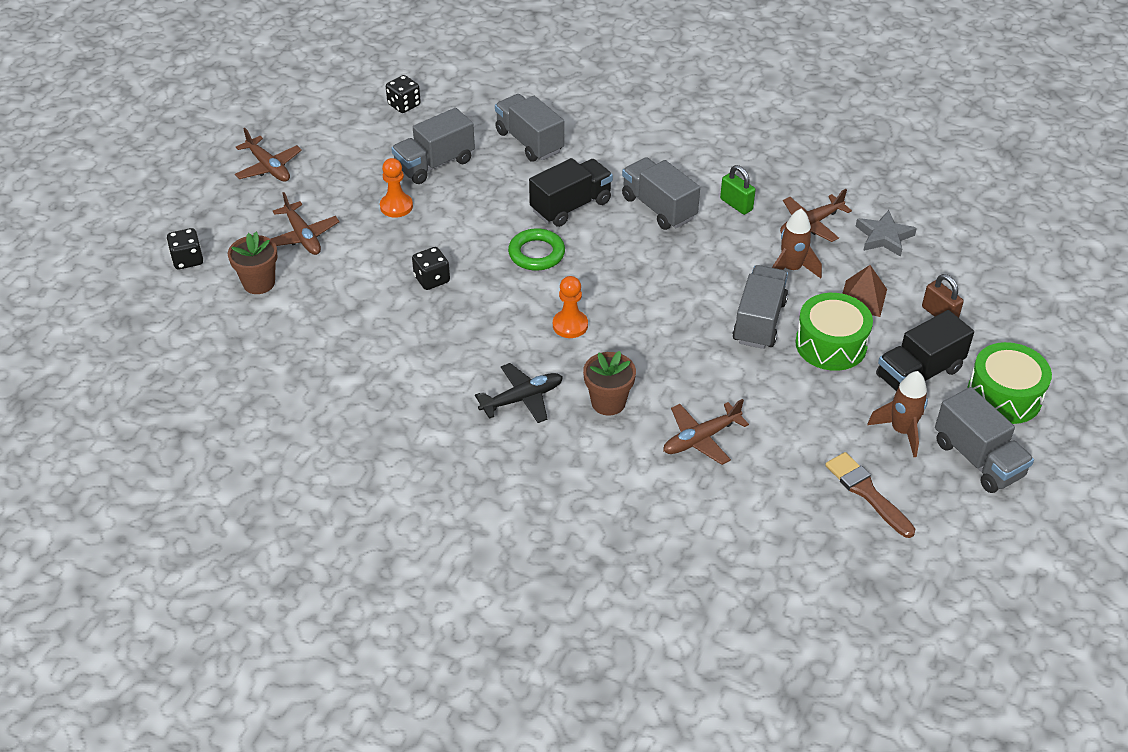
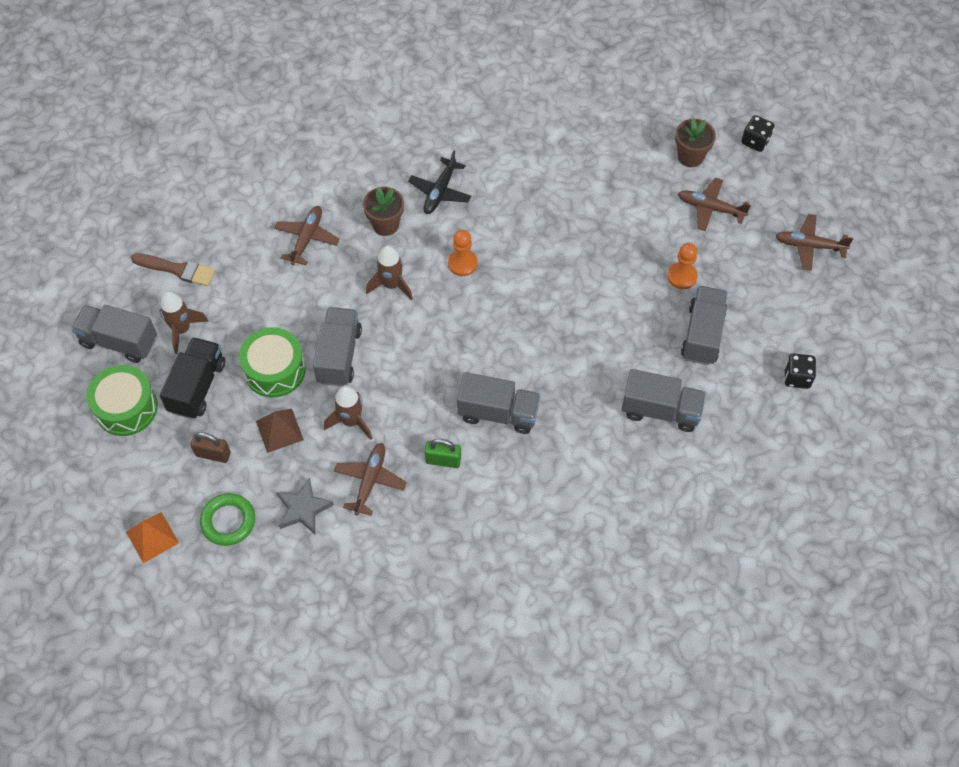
camera: 140 degrees right, 15 degrees up
(432, 279) = (588, 235): black dice -> none
(536, 253) = (543, 305): green ring -> green ring (228, 521)
(571, 206) = (563, 367): black truck -> none
(655, 347) = (391, 285): none -> brown rocket
(759, 321) = (339, 355): grey truck -> grey truck turned 150 degrees counterclockwise
(1035, 287) = (152, 537): none -> orange pyramid

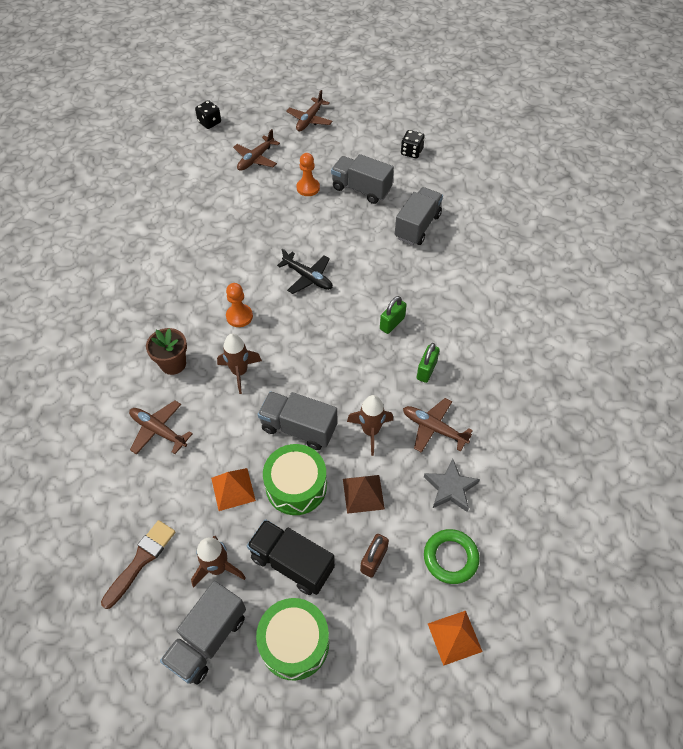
camera: 75 degrees left, 5 degrees down
(260, 318) = (233, 489): none -> orange pyramid
(440, 192) = (158, 316): black plane -> black plane (308, 277)
(498, 413) = (392, 323): grey truck -> green padlock
(690, 157) = (205, 158): brown flower pot -> none

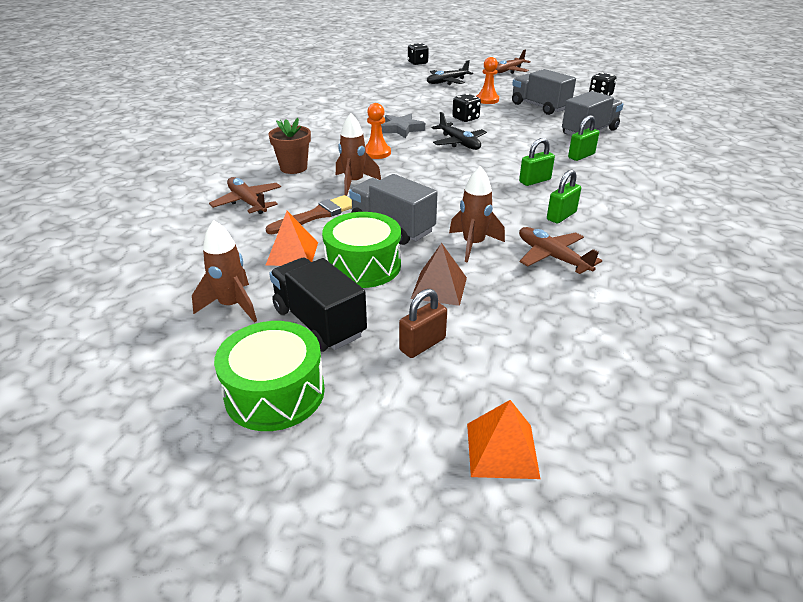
camera: 20 degrees right, 20 degrees down
(141, 560) = (156, 281): brown brush -> brown brush (316, 215)
(208, 639) = (175, 360): grey truck -> none
(255, 159) = (447, 82): brown plane -> black plane
(299, 230) = (465, 118): none -> black dice
(420, 271) = (581, 156): none -> green padlock
(450, 488) = (554, 307): grey star -> grey star (401, 129)
(450, 558) = (529, 368): green ring -> none

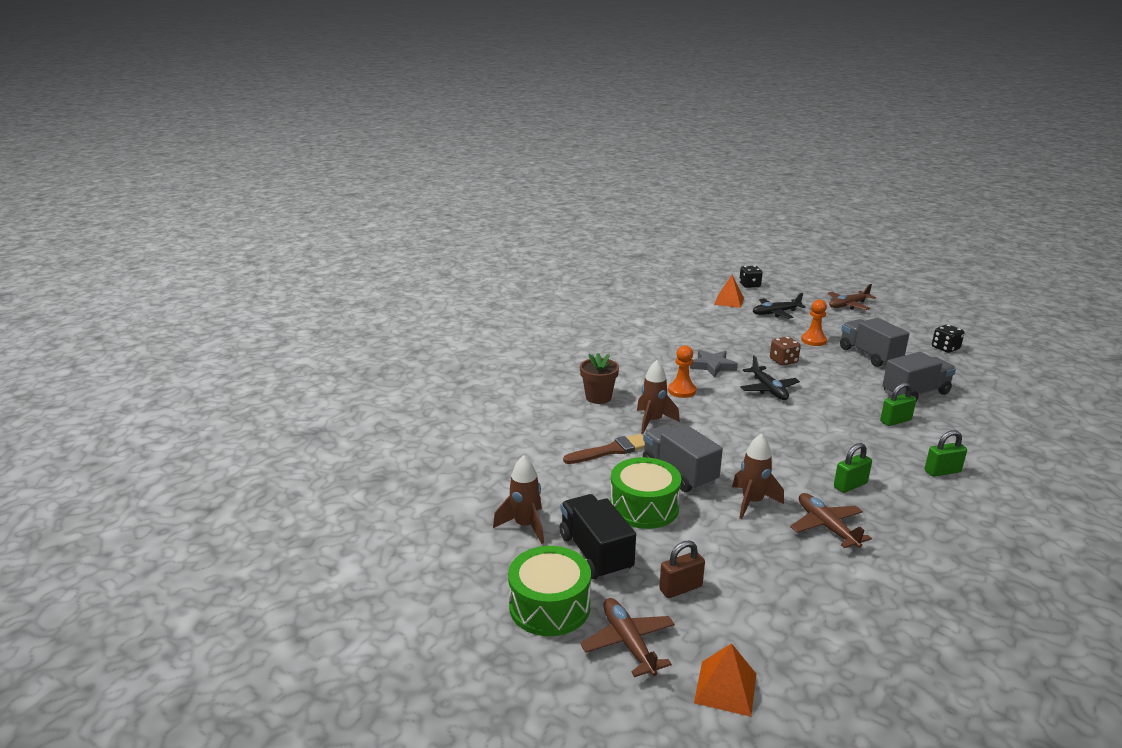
camera: 15 degrees right, 10 degrees down
(247, 202) = (551, 428): brown plane -> brown plane (628, 642)
(292, 253) = (583, 485): orange pyramid -> orange pyramid (729, 301)
(439, 287) = (709, 539): brown pyramid -> none
(465, 118) = (783, 361): black dice -> brown dice
(534, 181) = (835, 443): green padlock -> green padlock (942, 471)

